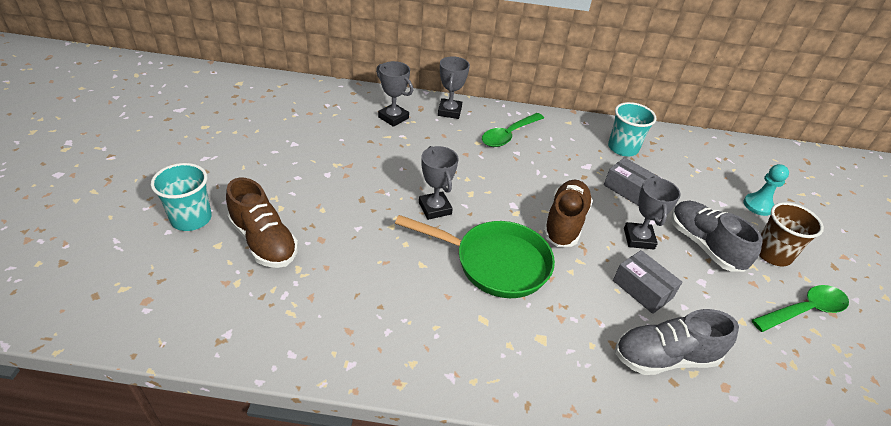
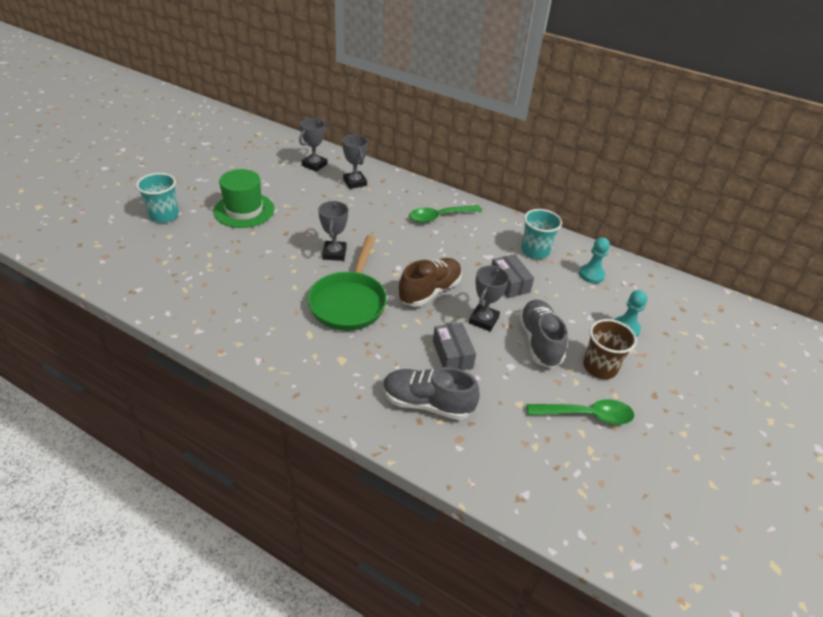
camera: 25 degrees right, 0 degrees up
(264, 241) = (199, 242): brown shoe -> none
(291, 184) = (244, 210): none -> green hat
(449, 111) = (404, 188): grey trophy -> grey trophy (314, 165)
(495, 263) = (349, 302): green pan -> green pan turned 60 degrees clockwise
(687, 159) = (591, 275): none -> turquoise pawn

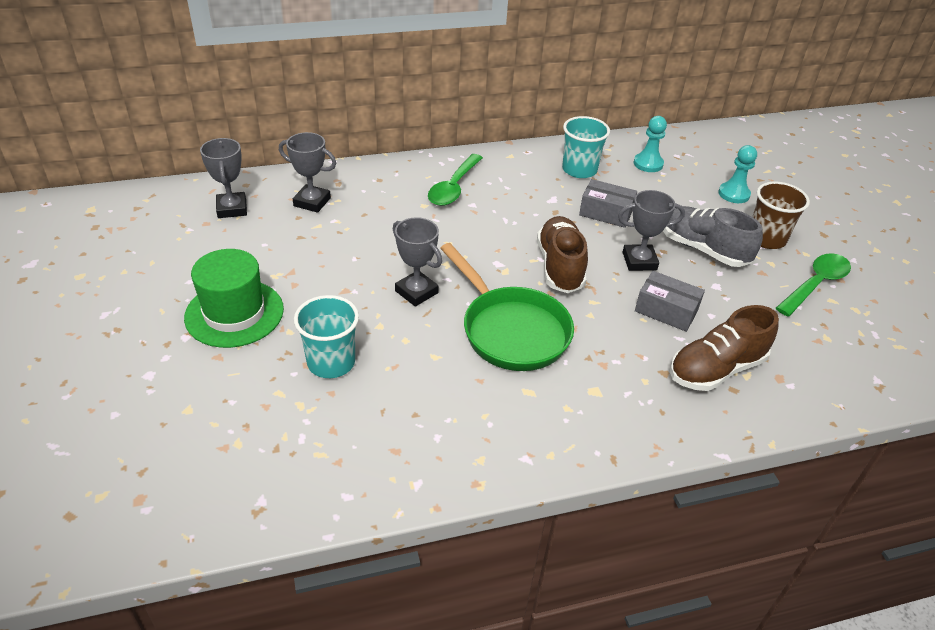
camera: 45 degrees left, 0 degrees up
(164, 215) = (135, 390): turquoise cup -> turquoise cup (331, 362)
(427, 403) = (716, 369): grey shoe -> brown shoe
(483, 320) = (639, 261): grey trophy -> grey trophy turned 75 degrees counterclockwise

